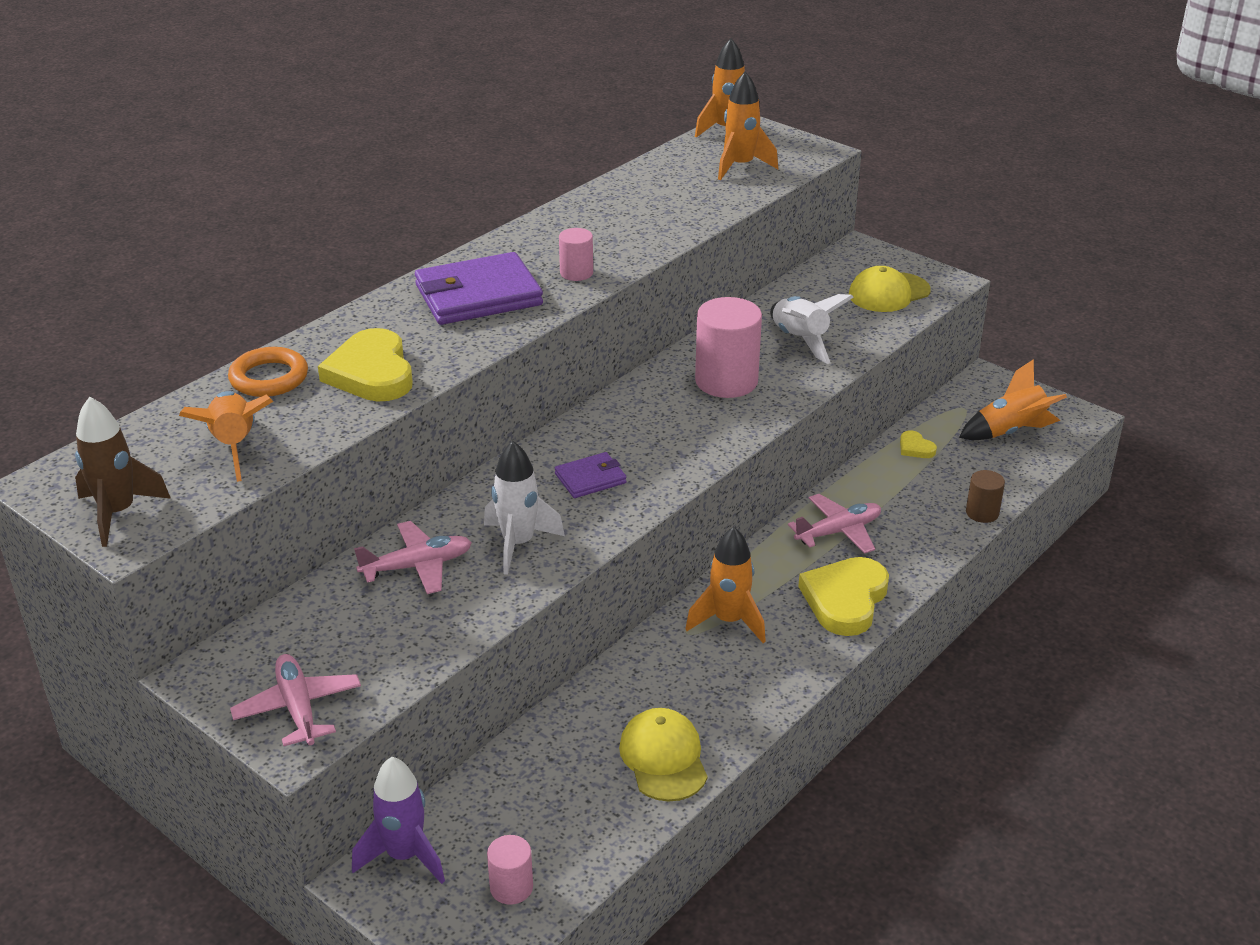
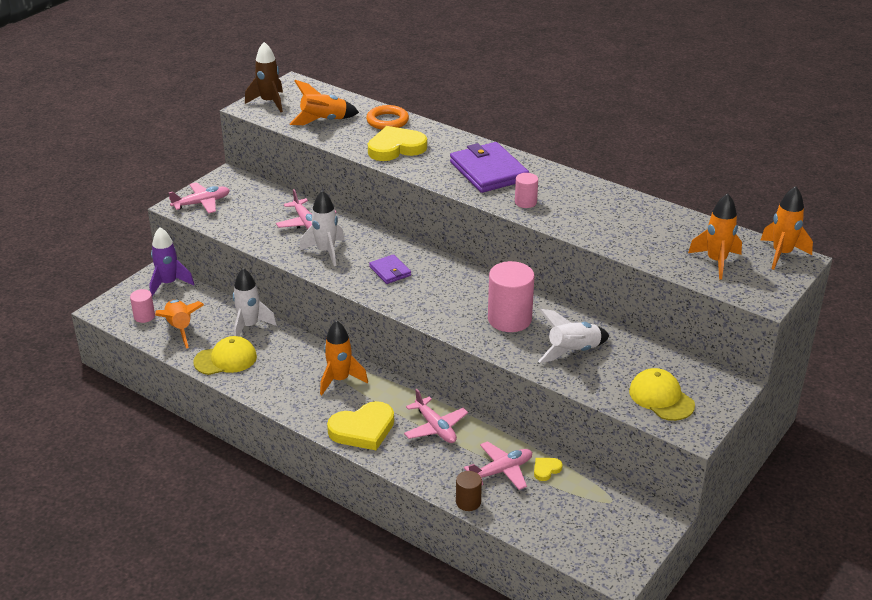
camera: 85 degrees right, 0 degrees up
(570, 729) = (249, 326): none -> white rocket
(845, 600) = (363, 429): yellow heart -> yellow heart turned 135 degrees clockwise
(921, 482) = (501, 471): none -> pink plane
(1010, 432) = (582, 526): orange rocket -> orange rocket (180, 329)

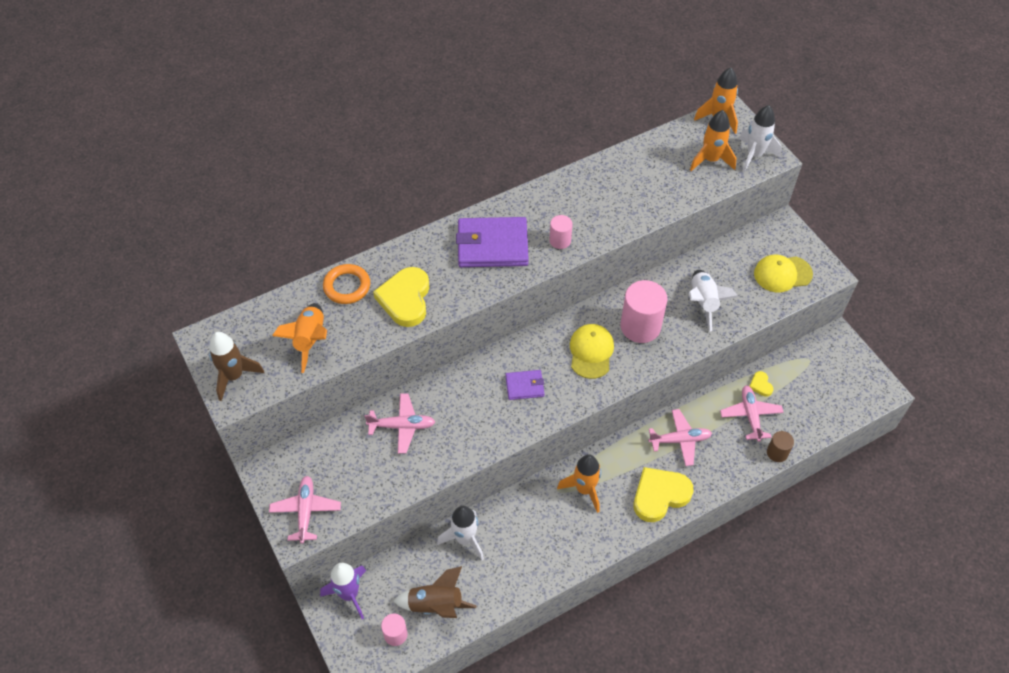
camera: 65 degrees left, 20 degrees up
(180, 329) = (436, 605): orange rocket -> brown rocket
(226, 359) = (507, 576): yellow cap -> yellow cap (591, 352)
(326, 251) = (463, 426): white rocket -> white rocket (754, 155)
(363, 429) = (660, 495): yellow heart -> yellow heart turned 120 degrees counterclockwise

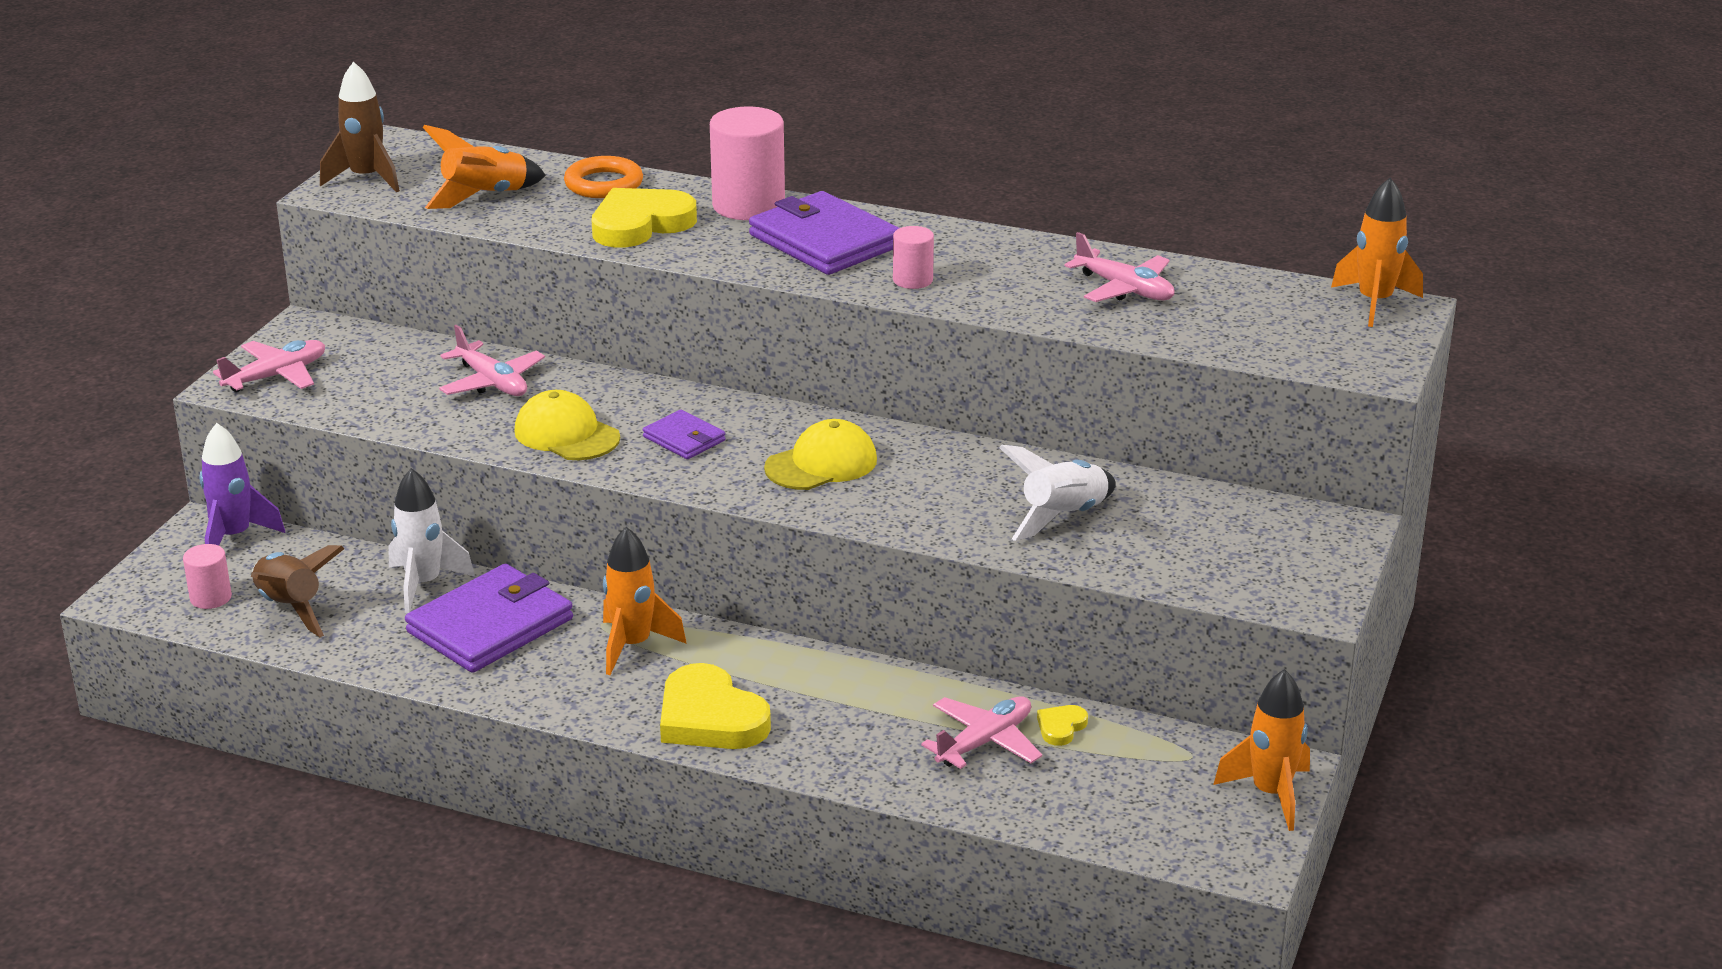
camera: 50 degrees right, 25 degrees down
(522, 533) = (490, 625): none -> purple wallet
(640, 326) = (931, 483): pink cylinder -> pink cylinder (748, 205)
(660, 495) = (710, 717): yellow heart -> yellow heart turned 150 degrees counterclockwise
(680, 440) = (839, 694): pink plane -> pink plane (1124, 289)
(710, 160) = (1275, 327): orange rocket -> orange rocket (1270, 794)
(754, 155) = (1353, 357): white rocket -> none
(777, 453) = (947, 799): brown cylinder -> none
(782, 274) = (1241, 564): yellow cap -> yellow cap (566, 434)

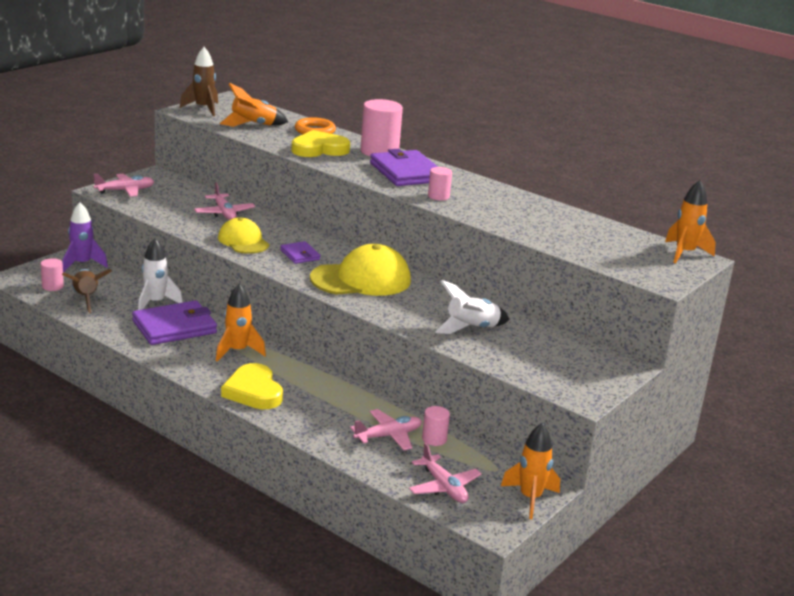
camera: 15 degrees right, 5 degrees down
(821, 464) = (361, 279): yellow cap -> yellow cap, size x1.59
(1061, 727) = (434, 439): yellow heart -> pink cylinder
(1124, 289) = (548, 221): pink plane -> pink plane (444, 487)

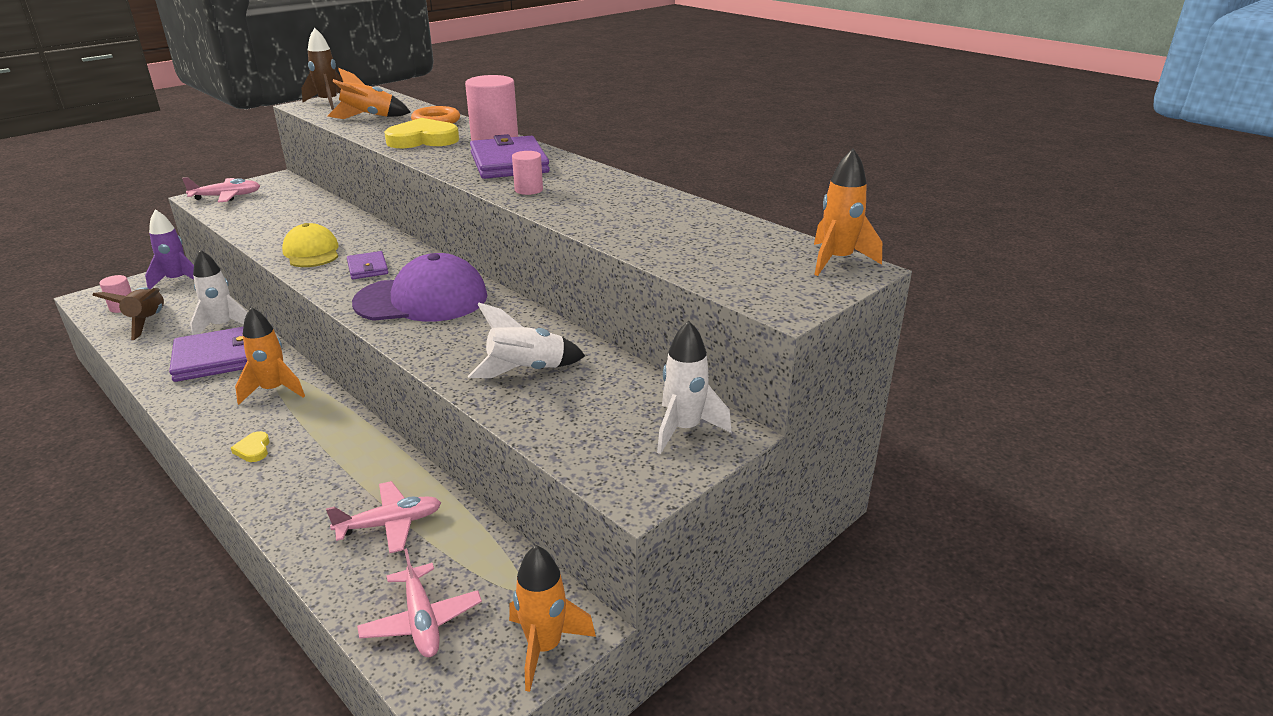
camera: 10 degrees right, 5 degrees up
(224, 213) = (317, 219): pink plane -> none
(253, 391) = (253, 449): yellow heart -> yellow heart, size x0.46
(361, 279) = (422, 299): yellow cap -> purple cap
(434, 439) = (452, 530): pink cylinder -> none
(597, 364) = (684, 429): none -> white rocket

